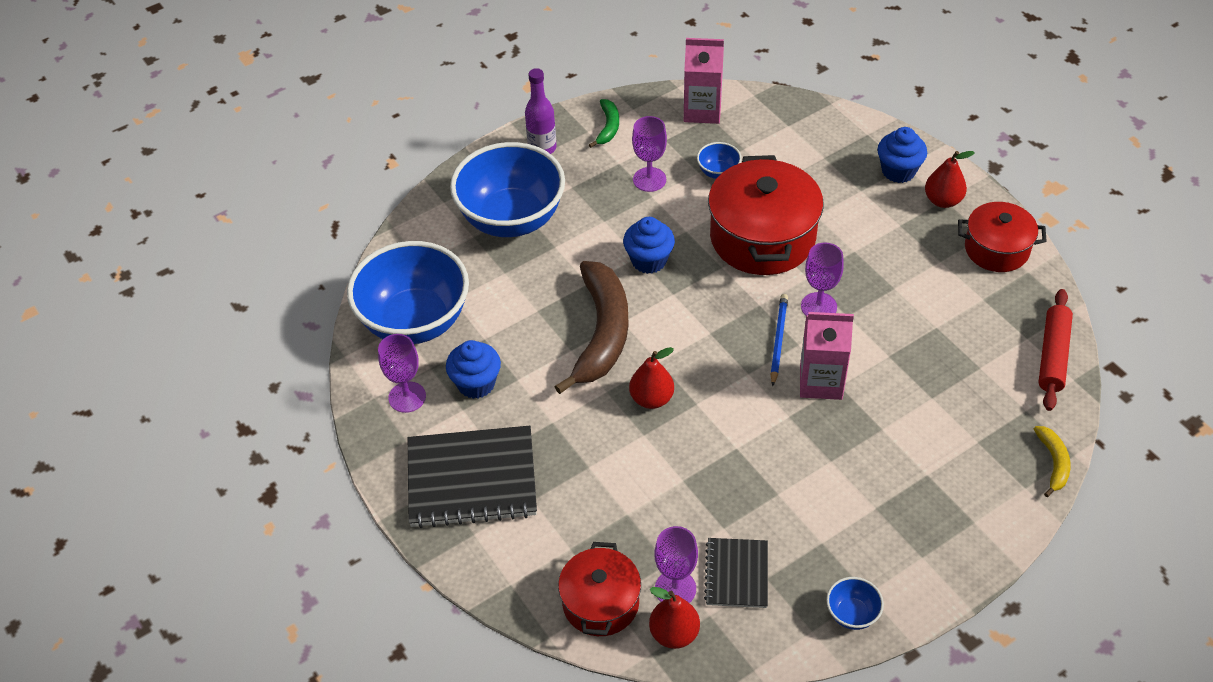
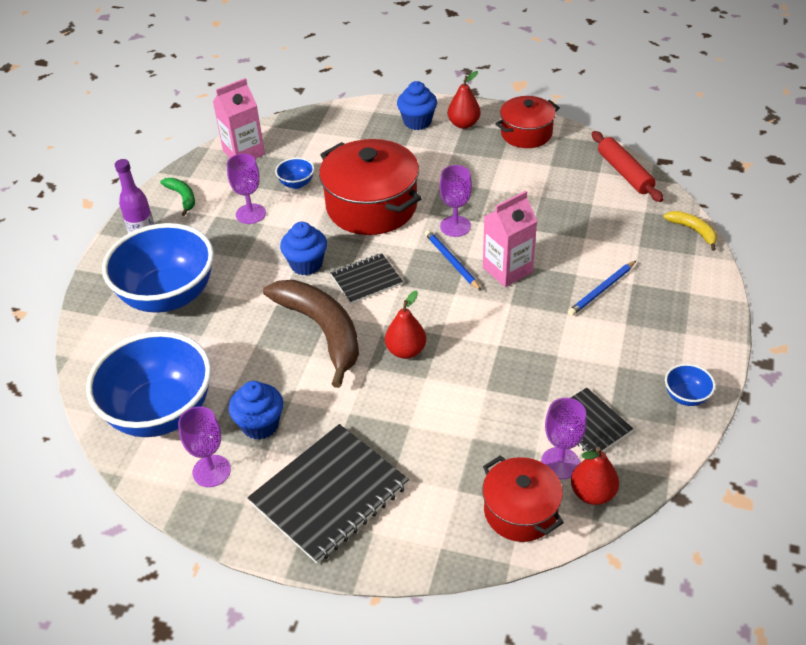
camera: 40 degrees left, 5 degrees down
(685, 309) = (366, 280): none -> black notebook
(888, 461) = (601, 290): none -> blue pencil

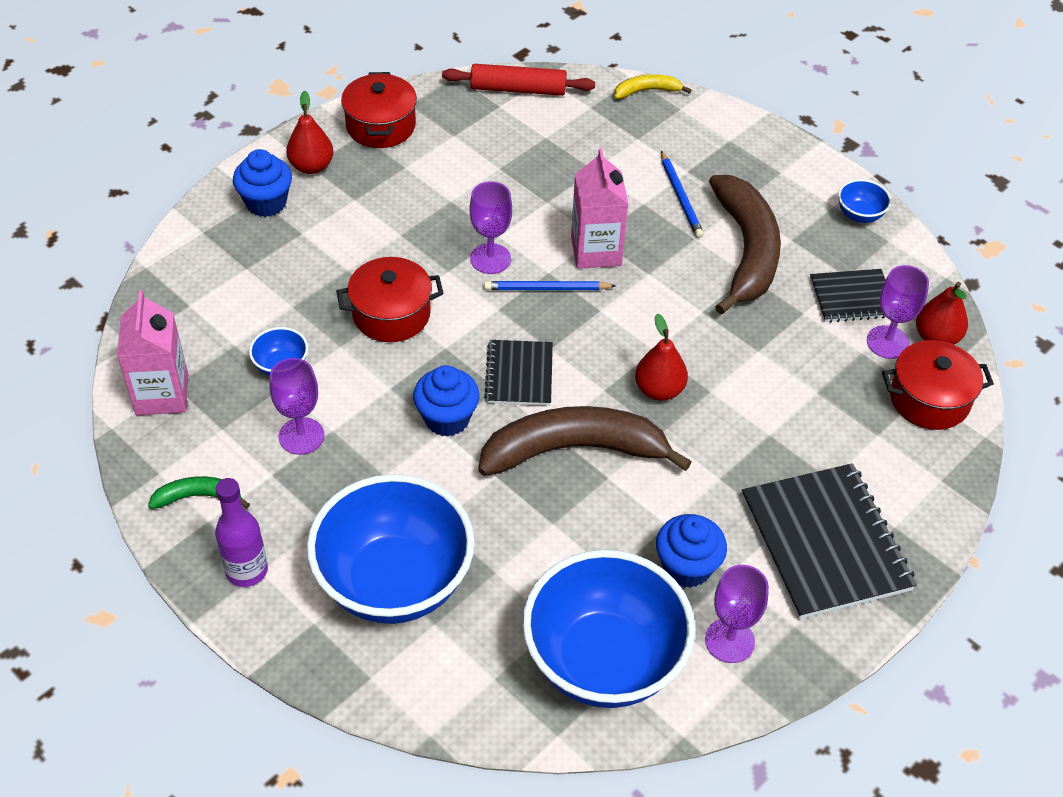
camera: 65 degrees left, 5 degrees up
(371, 206) = (391, 314): red pot -> red pot, size x0.60
(581, 345) = (746, 251): none -> brown banana

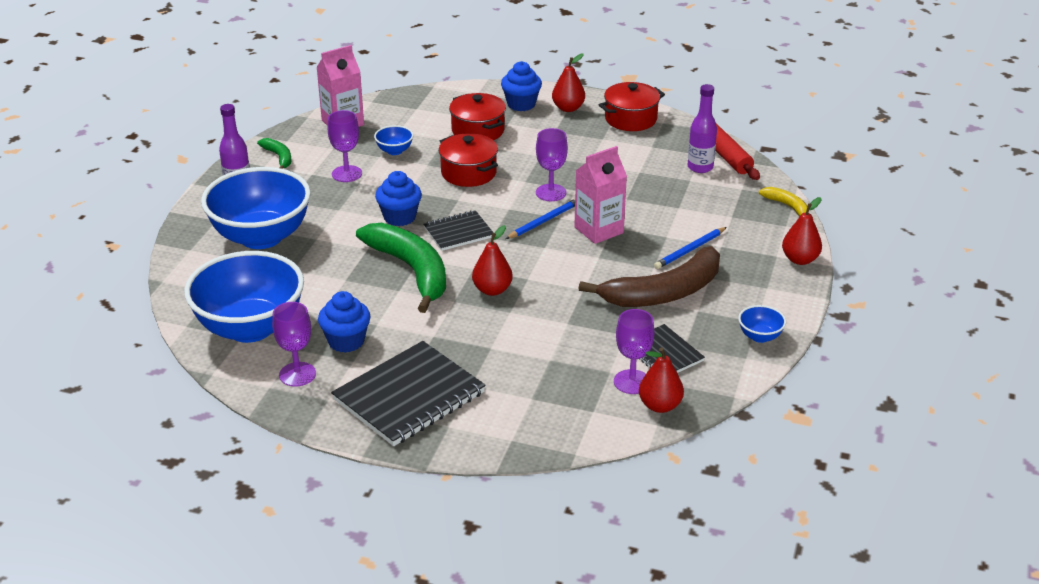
camera: 65 degrees right, 15 degrees down
(526, 118) = (700, 167): none -> purple bottle
(546, 289) = (544, 221): blue pencil -> blue pencil turned 75 degrees clockwise
(574, 450) = (412, 271): brown banana -> green banana
(747, 127) = (800, 259): none -> red pear
(929, 399) = (590, 416): red pot -> red pot (478, 130)

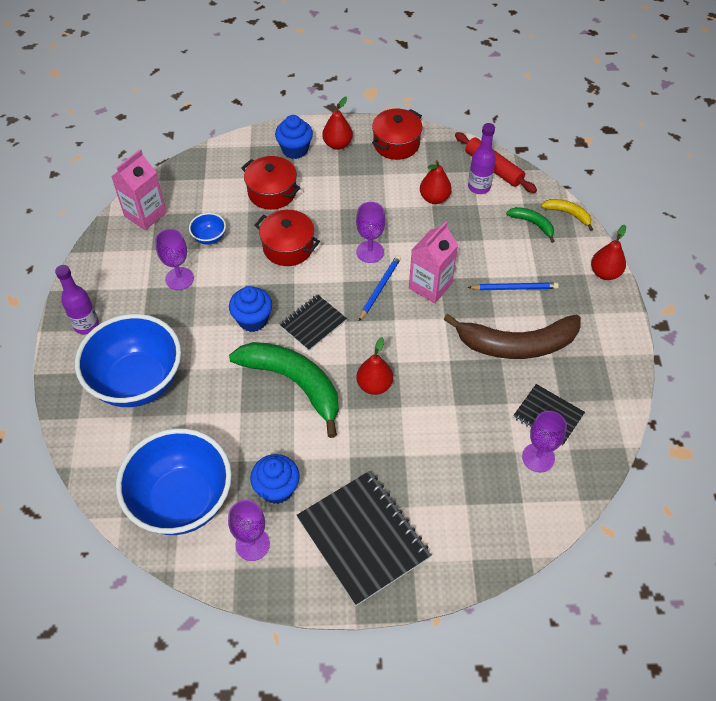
camera: 20 degrees left, 20 degrees up
(279, 157) = (106, 275): green banana -> green banana (533, 224)
(409, 396) = (363, 538): black notebook -> black notebook turned 60 degrees counterclockwise
(660, 406) = (572, 477): red pear -> red pear (434, 198)
(663, 293) = (516, 344): brown banana -> brown banana turned 45 degrees clockwise
(690, 250) = (514, 288): blue pencil -> blue pencil turned 120 degrees counterclockwise
(760, 336) = (613, 371): blue bowl -> none

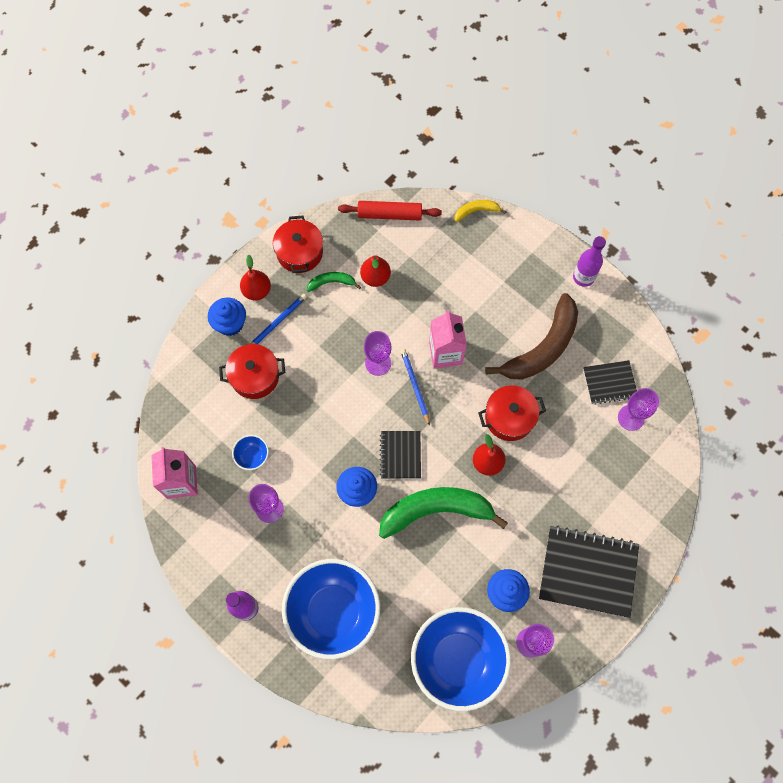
camera: 45 degrees left, 15 degrees up
(288, 247) = (318, 411): red pot -> red pot (509, 418)
(479, 187) = (396, 240): purple bottle -> purple bottle (583, 277)
(514, 288) = (500, 304): blue pencil -> blue pencil (277, 322)
(533, 224) = (461, 240): green banana -> green banana (332, 282)
(605, 273) = (543, 240): red pear -> none

